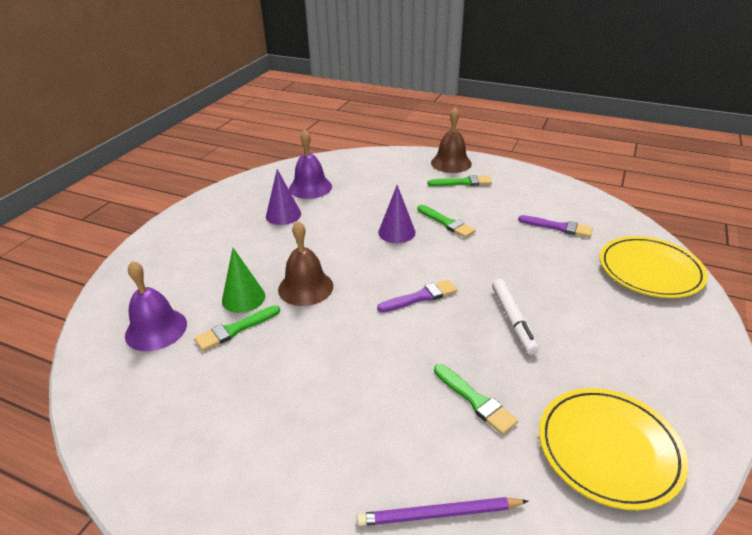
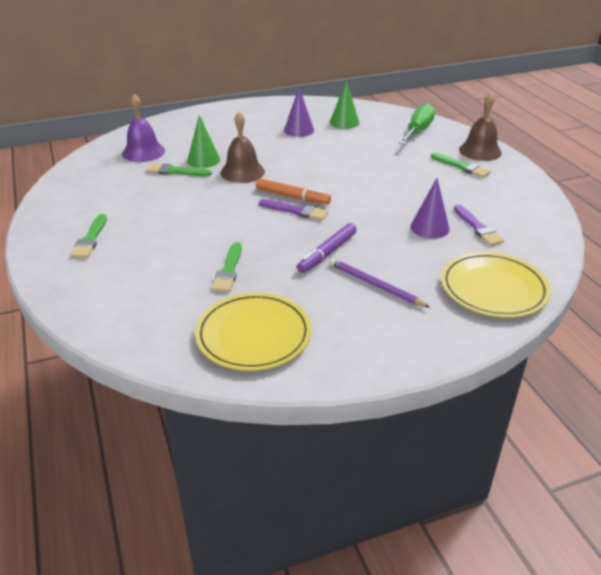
camera: 45 degrees right, 0 degrees up
(310, 187) = (344, 122): purple bell -> green cone
(381, 167) = (418, 131): none -> green screwdriver
(393, 285) = (292, 197): none -> orange marker
(396, 232) = (350, 172): purple cone -> purple cone (430, 227)
(439, 514) = (126, 294): purple pencil -> purple pencil (375, 285)
(446, 223) = (396, 184): green brush -> green brush (90, 239)
(513, 320) = (327, 253): white marker -> purple marker

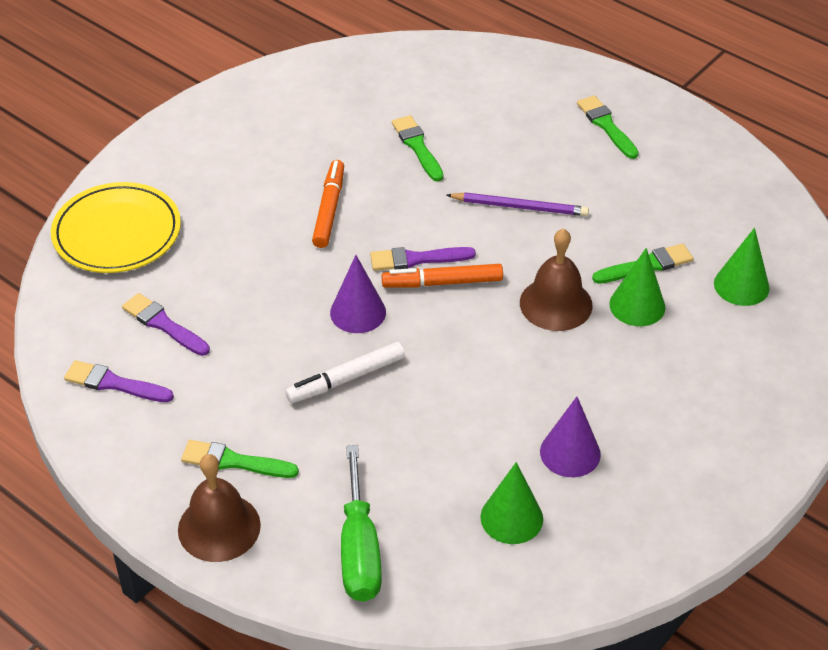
camera: 150 degrees right, 10 degrees up
(143, 152) = (741, 285): purple bell -> green cone
(253, 335) = (331, 94): yellow plate -> none
(327, 253) = (329, 209): purple marker -> orange marker
(375, 285) = (249, 188): purple pencil -> purple pencil (520, 207)
(382, 177) = (346, 379): none -> white marker
(430, 227) = (227, 299): purple cone -> purple cone (358, 312)
(519, 211) = (114, 383): none -> purple brush

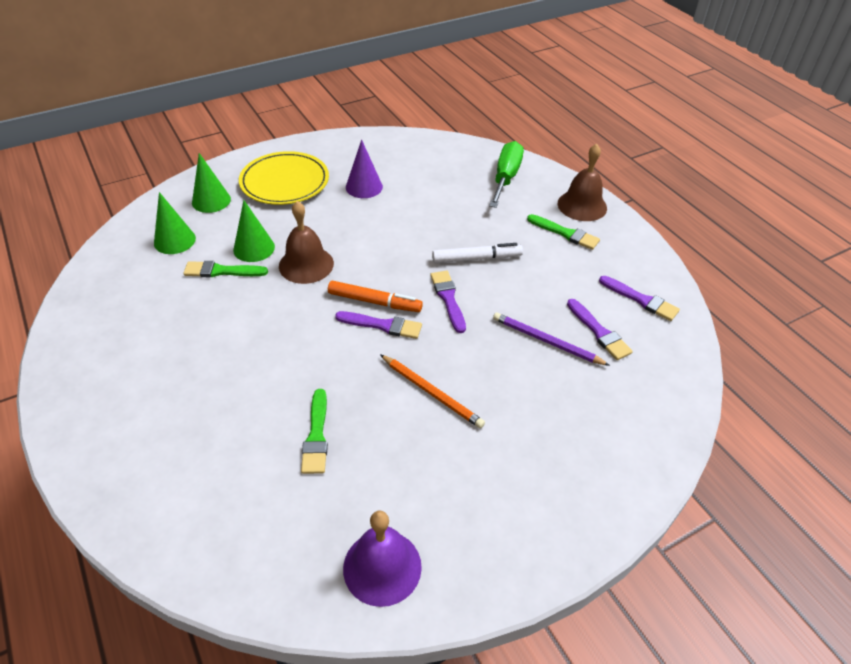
camera: 160 degrees left, 0 degrees up
(117, 233) = (631, 429): yellow plate -> yellow plate (284, 182)
(309, 85) = (382, 567): none -> purple bell
(329, 209) = (432, 392): orange marker -> orange pencil
(358, 312) = (448, 299): purple cone -> purple brush
(511, 518) = (417, 169): green cone -> green cone (211, 201)
(520, 207) = (272, 344): purple pencil -> purple pencil (546, 341)
(606, 125) = (131, 400): green brush -> none

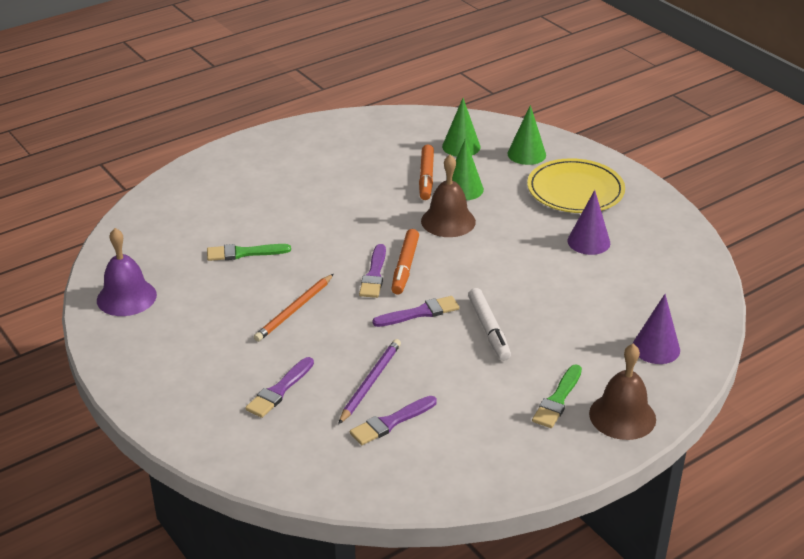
camera: 85 degrees right, 10 degrees down
(221, 271) = (426, 177): green brush -> orange marker
(506, 177) = (656, 348): green screwdriver -> purple cone
(641, 300) = (451, 460): purple brush -> purple brush (279, 390)

